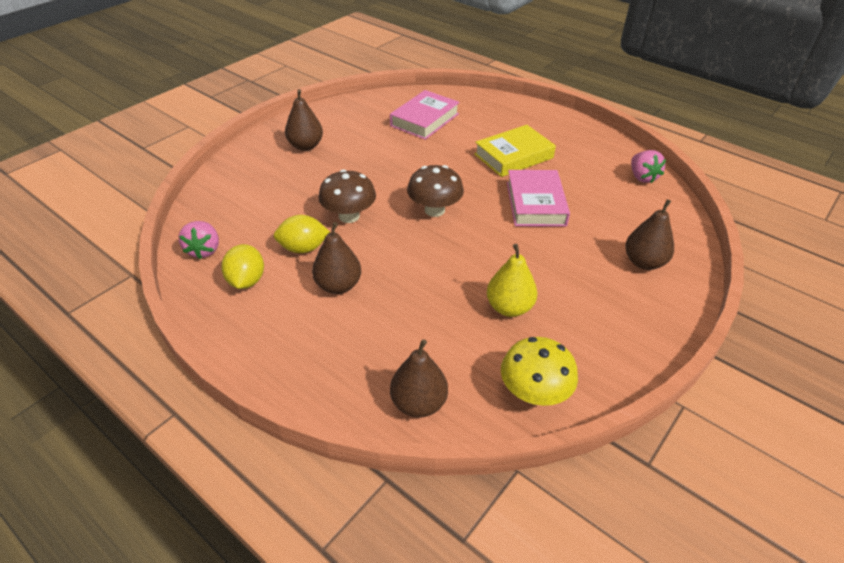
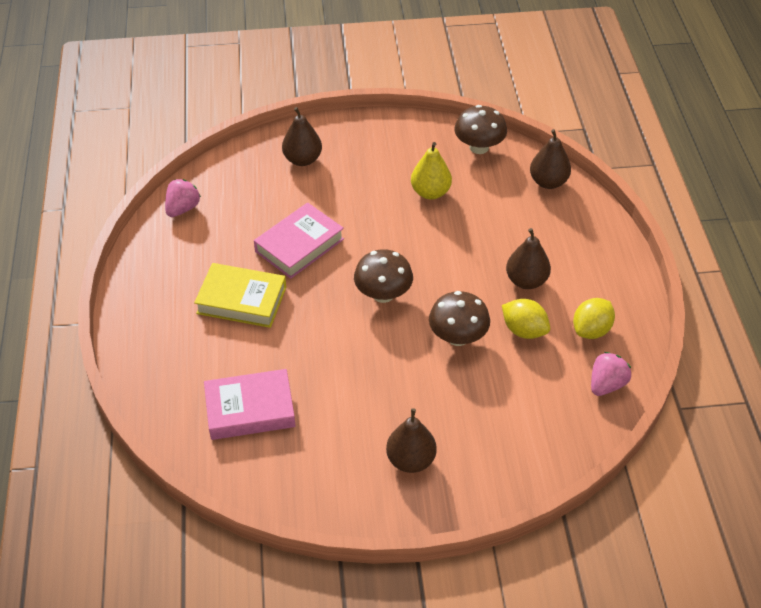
camera: 135 degrees left, 5 degrees up
(534, 393) = (479, 147): yellow mushroom -> brown mushroom

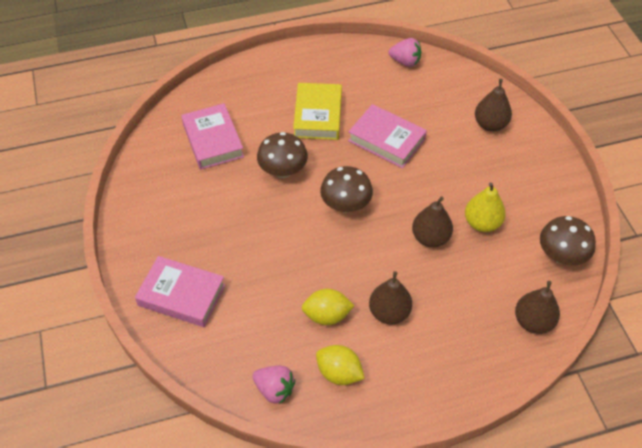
camera: 80 degrees right, 5 degrees up
(411, 460) = (176, 247): brown pear -> brown pear (430, 238)
(458, 337) = (309, 264): brown mushroom -> brown mushroom (283, 170)
(480, 459) = (182, 295): none -> pink book
(524, 330) = (327, 315): yellow lemon -> yellow lemon turned 60 degrees clockwise

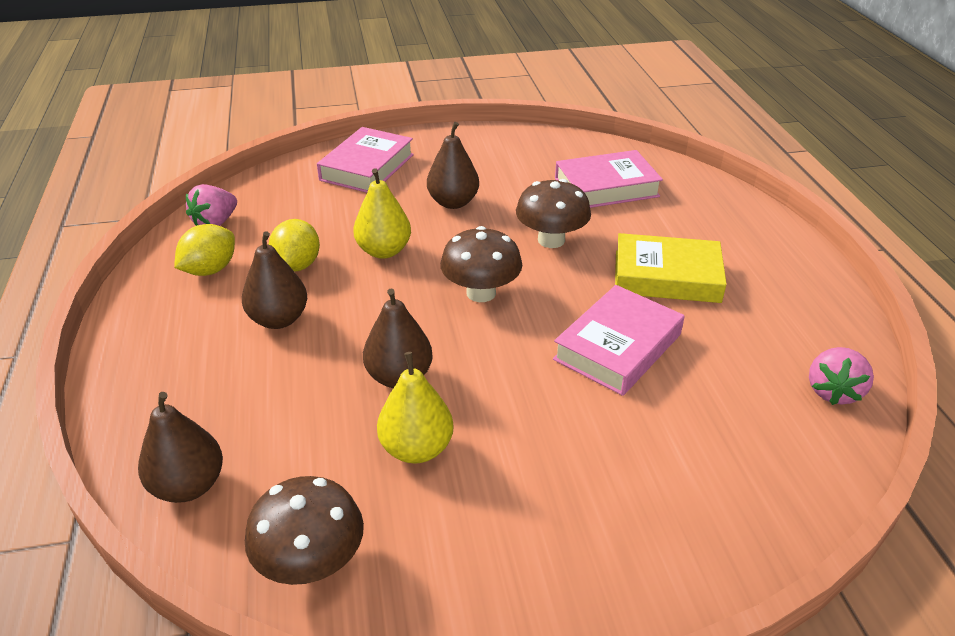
camera: 95 degrees right, 15 degrees down
(304, 264) = (384, 251): none -> yellow pear
(490, 124) = (674, 504): brown pear -> brown pear (453, 202)

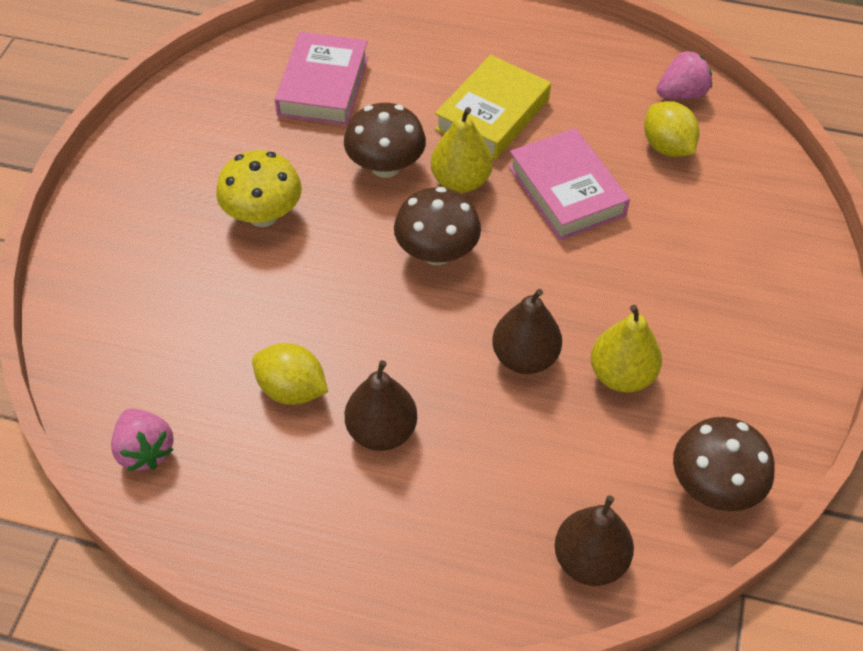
camera: 65 degrees left, 15 degrees up
(210, 270) = (246, 476): yellow lemon -> yellow lemon (667, 147)
(367, 167) = (127, 265): pink book -> none
(384, 251) = (315, 305): yellow pear -> yellow pear (460, 181)
(453, 202) = (263, 215): brown pear -> yellow mushroom
(833, 391) = (681, 94): pink strawberry -> pink strawberry turned 75 degrees counterclockwise

